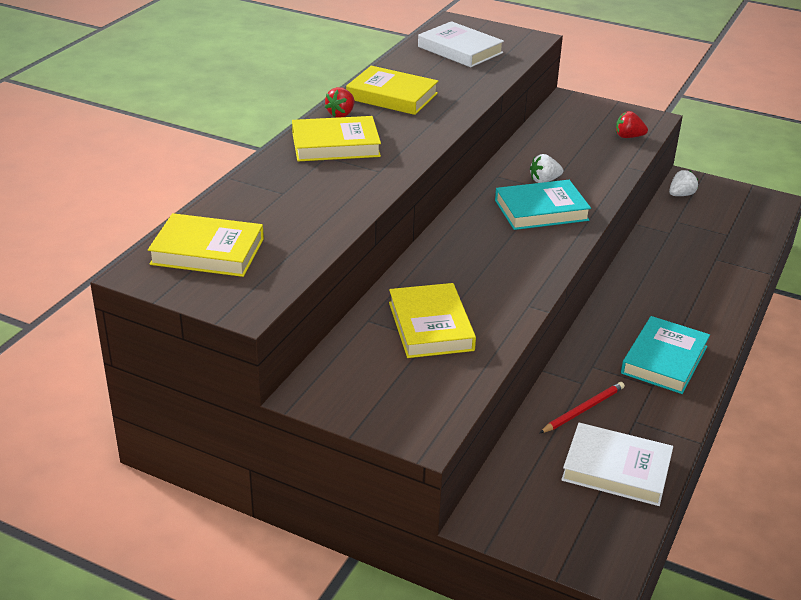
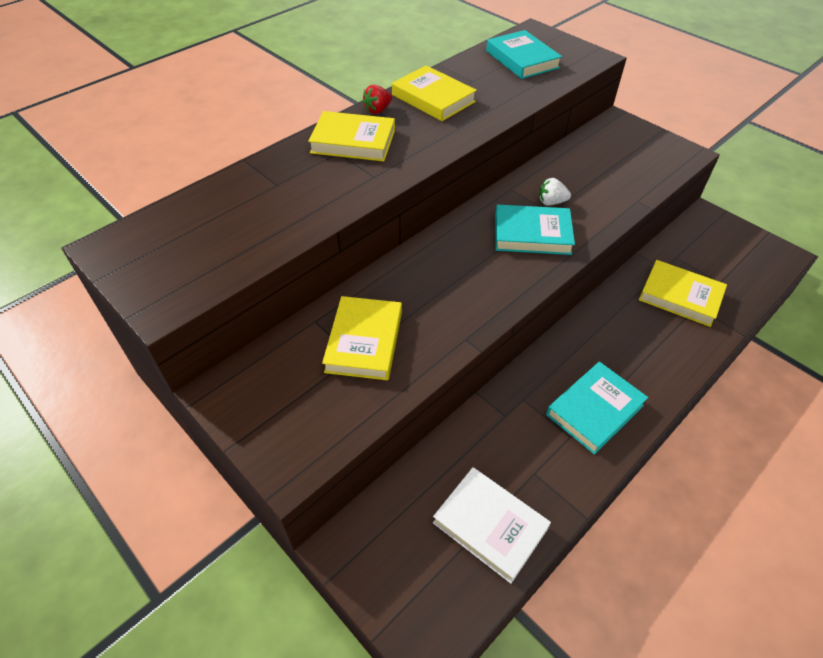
camera: 20 degrees right, 15 degrees up
(207, 251) = (173, 236): yellow book -> yellow book (680, 296)
(460, 50) = (522, 59): white book -> turquoise book
(583, 409) = (491, 446): red pencil -> none
(628, 137) = (655, 169): red strawberry -> none
(681, 195) = (693, 230): white strawberry -> none

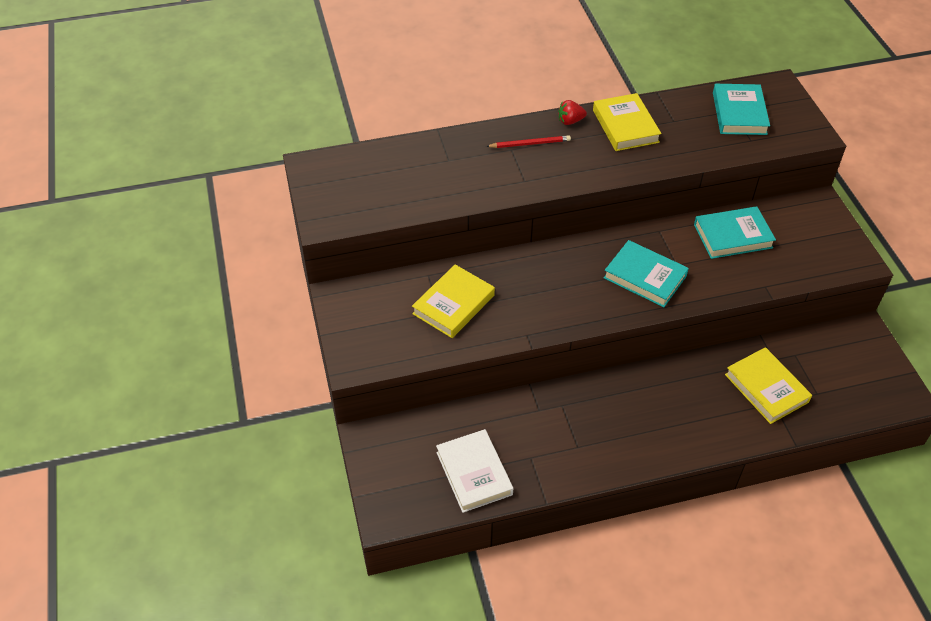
camera: 30 degrees right, 0 degrees up
(353, 141) = (530, 144): yellow book -> red pencil
(551, 202) = (685, 256): white strawberry -> none
(595, 410) = (612, 438): turquoise book -> turquoise book (733, 236)

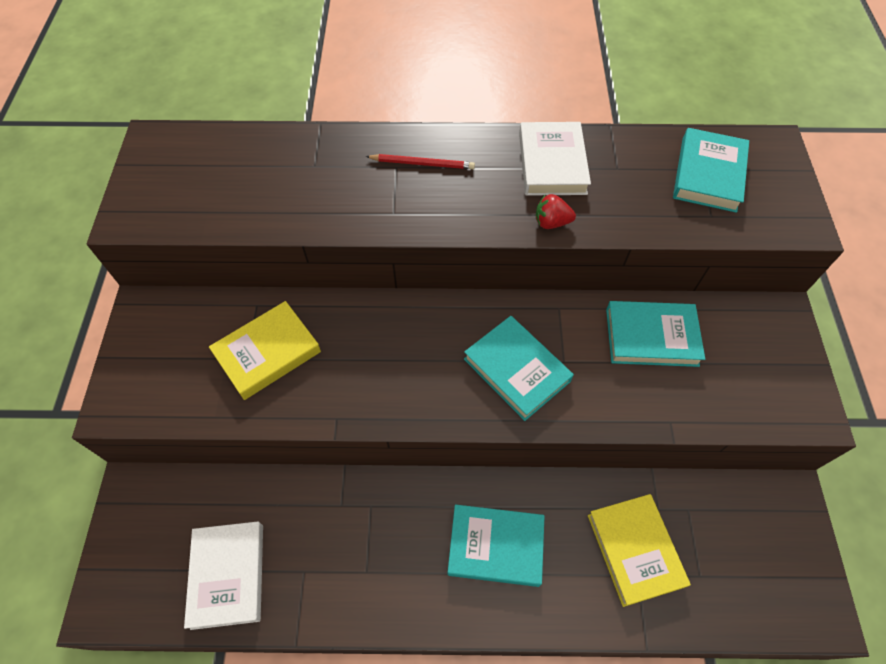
camera: 15 degrees right, 10 degrees up
(570, 121) = (485, 143): red strawberry -> red strawberry (551, 222)
(625, 126) = (552, 163): yellow book -> white book
(666, 409) = (495, 546): none -> turquoise book

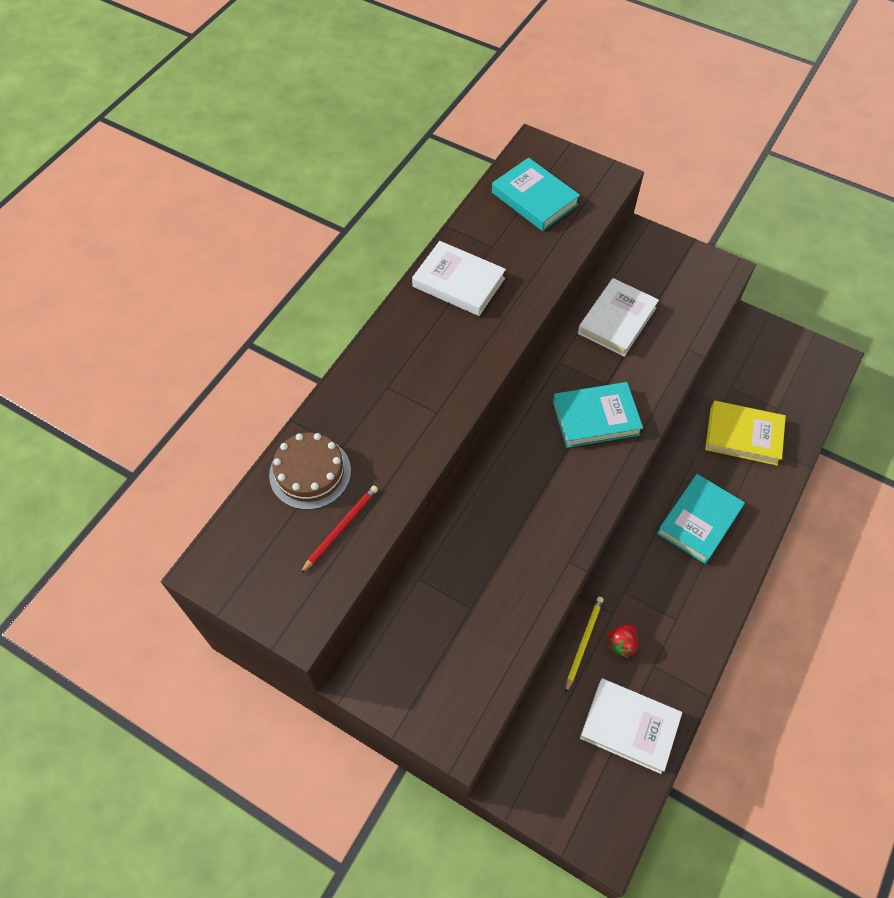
camera: 60 degrees left, 0 degrees up
(267, 353) = (475, 588): yellow book -> none
(276, 157) = (310, 473): none -> brown cake
(297, 491) = (583, 642): none -> yellow pencil
(422, 164) = (397, 367): red pencil -> red pencil (341, 528)
(551, 222) = (516, 314): red strawberry -> red strawberry (621, 643)
(651, 337) = (617, 320): turquoise book -> white book

